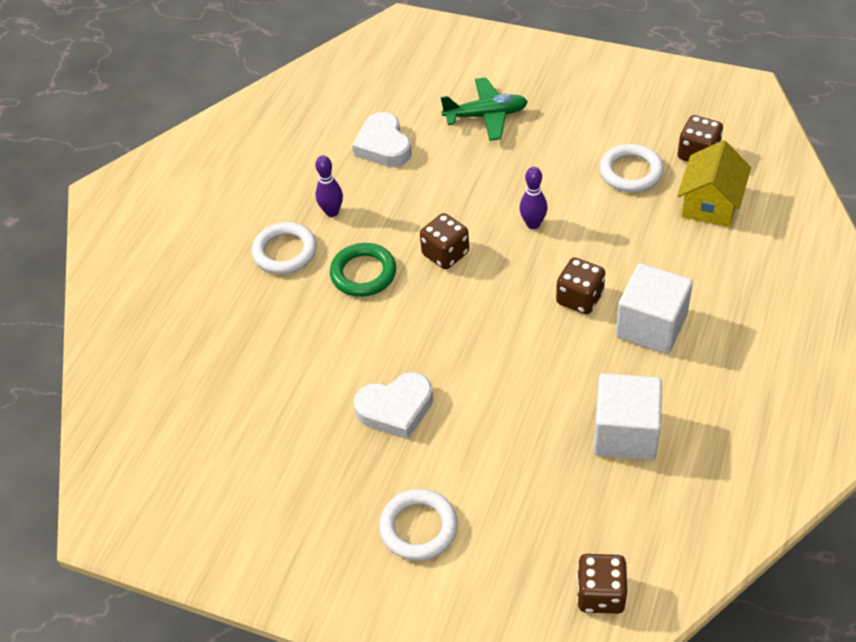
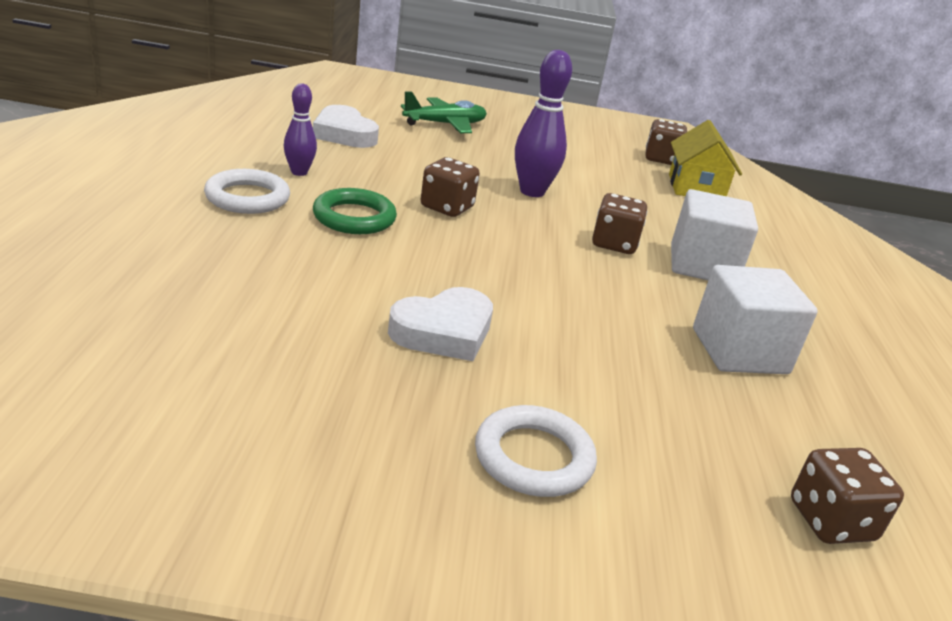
camera: 25 degrees left, 20 degrees down
(533, 224) = (532, 191): purple bowling pin -> purple bowling pin, size x1.65
(631, 172) = (608, 165): white ring -> none

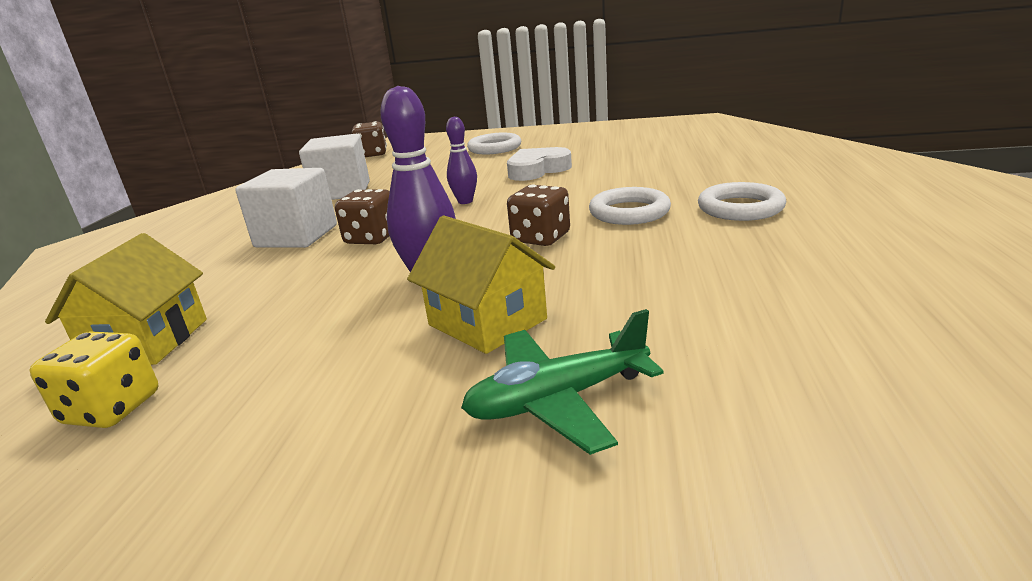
camera: 170 degrees left, 5 degrees down
(299, 172) = (723, 241): purple bowling pin -> purple bowling pin (465, 201)
(344, 134) = (728, 316): white heart -> none
(354, 217) = (629, 212): green ring -> white ring
(483, 157) = (487, 322): none -> yellow house
(661, 159) = (112, 409): brown dice -> yellow dice

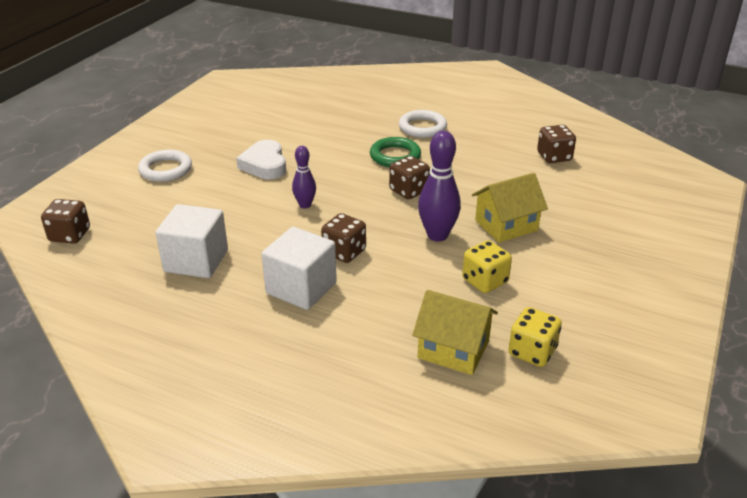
camera: 75 degrees left, 10 degrees up
(314, 334) = (485, 281): none -> yellow dice
(558, 400) = (582, 220): green plane -> none
(629, 212) = (395, 156): white ring -> green ring
(803, 324) = (554, 157): none -> brown dice

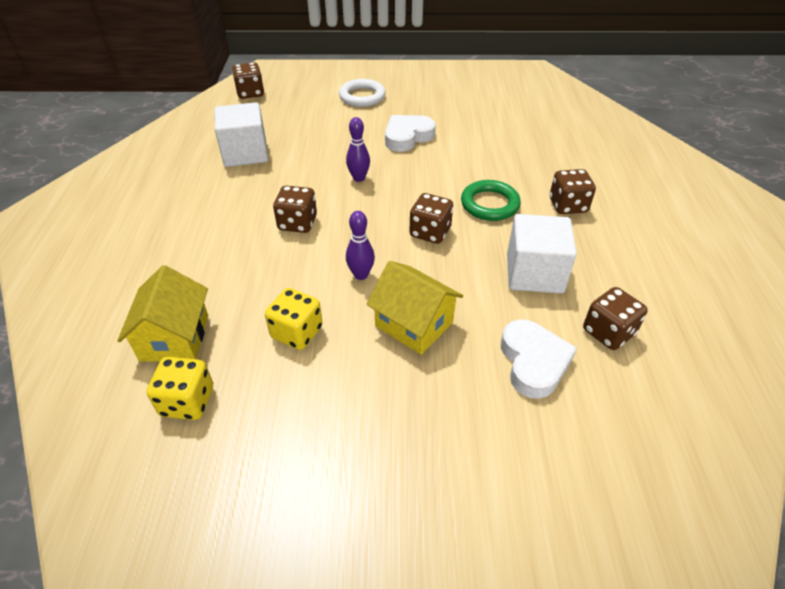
camera: 65 degrees right, 10 degrees up
(301, 288) = (232, 216): white cube -> white cube (534, 273)
(422, 127) = (568, 205): white ring -> brown dice
(437, 235) = (361, 275): purple bowling pin -> purple bowling pin, size x0.61
(566, 190) = (533, 362): none -> white heart

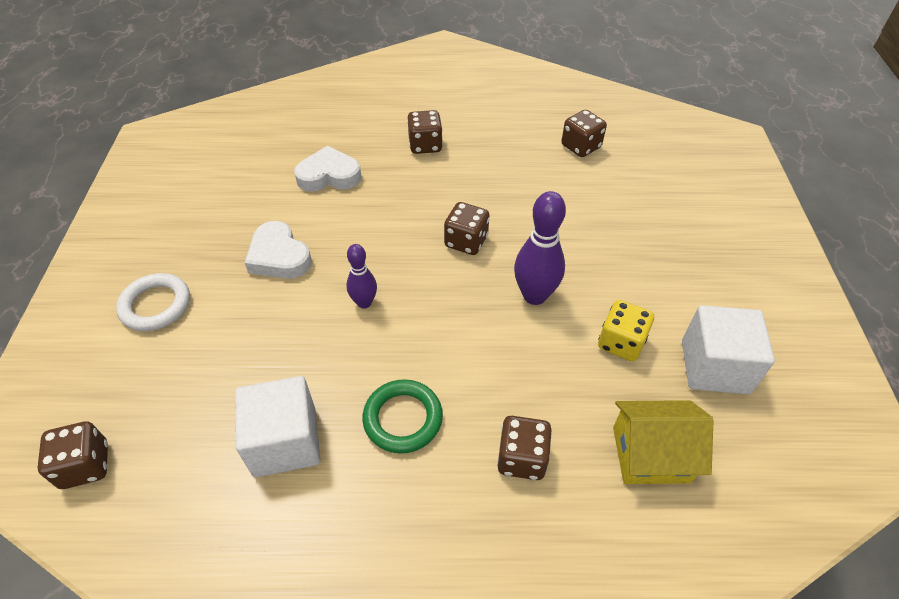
camera: 90 degrees left, 5 degrees up
(187, 401) = (725, 423): yellow dice -> none
(297, 223) = (452, 358): brown dice -> brown dice (522, 458)
(361, 275) = (534, 295): purple bowling pin -> purple bowling pin, size x1.65
(414, 324) = (593, 256): yellow house -> none
(489, 204) = (421, 196): green ring -> green ring (403, 419)
(533, 362) = (619, 188): white heart -> white heart (329, 175)
(534, 273) = (520, 177): white cube -> white cube (714, 367)

